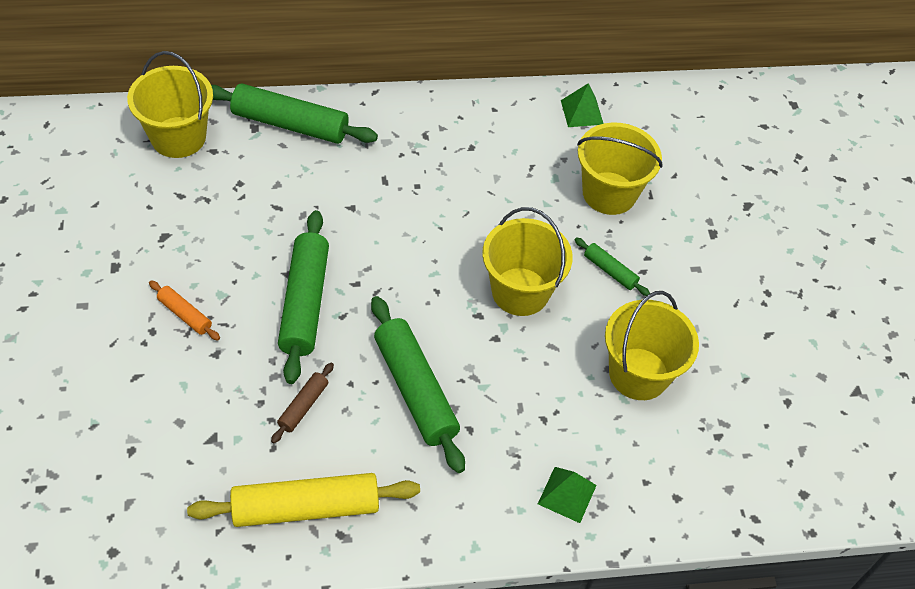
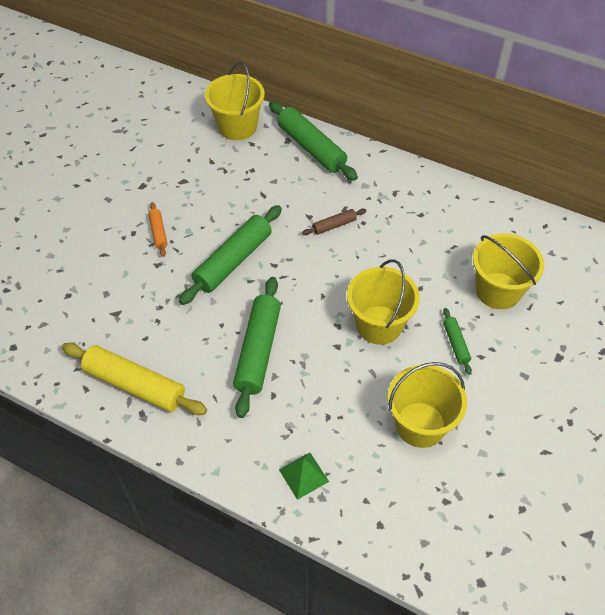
camera: 40 degrees right, 0 degrees up
(303, 406) = (182, 323): brown rolling pin -> brown rolling pin (334, 225)
(582, 112) = (522, 226): green pyramid -> none

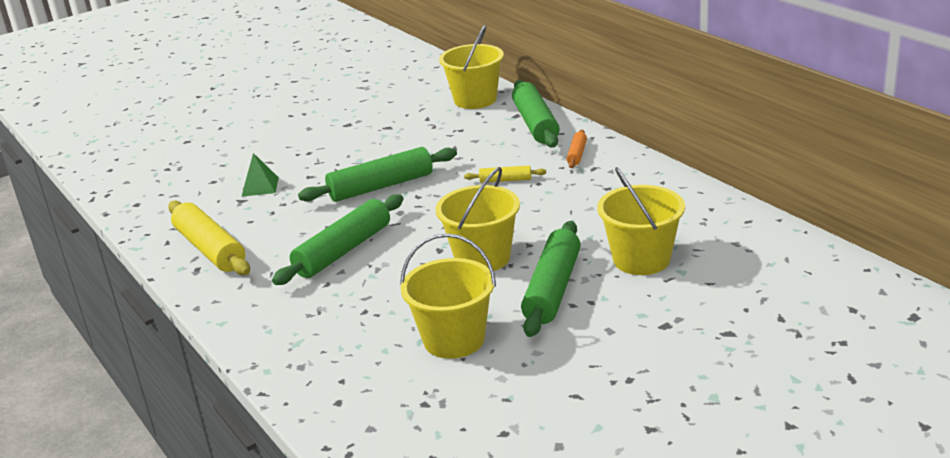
camera: 30 degrees right, 25 degrees down
(158, 232) = (331, 156): orange rolling pin -> orange rolling pin (577, 154)
(303, 475) = (299, 346): green pyramid -> green pyramid (260, 186)
(334, 225) = (505, 180): brown rolling pin -> yellow rolling pin
(456, 343) = (553, 289): green rolling pin -> green rolling pin, size x2.06

